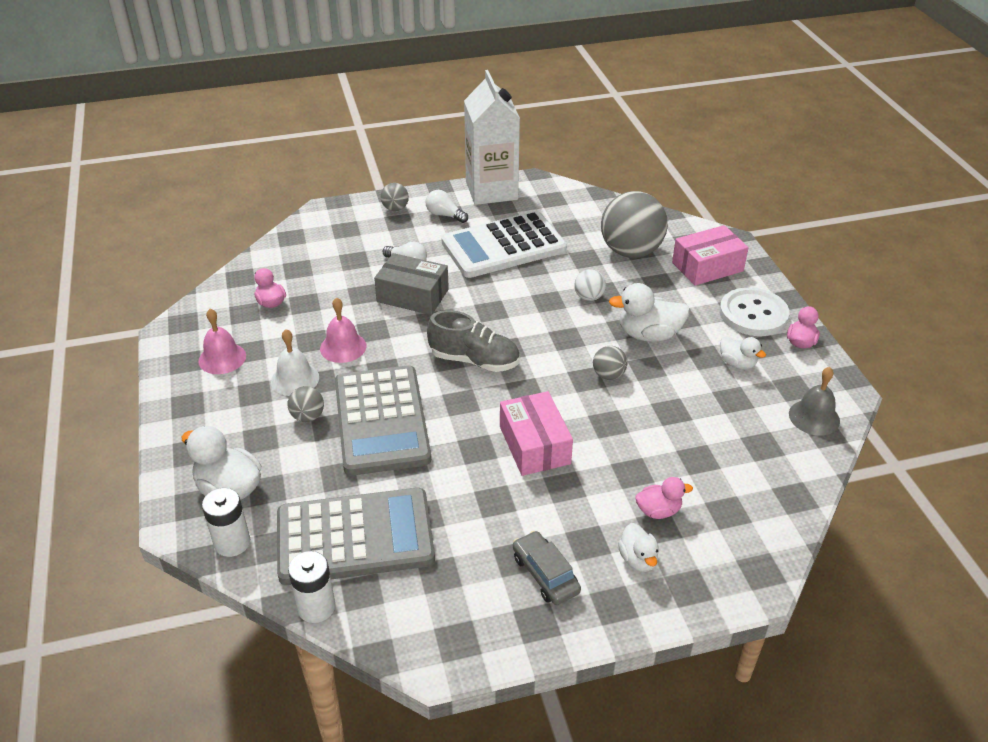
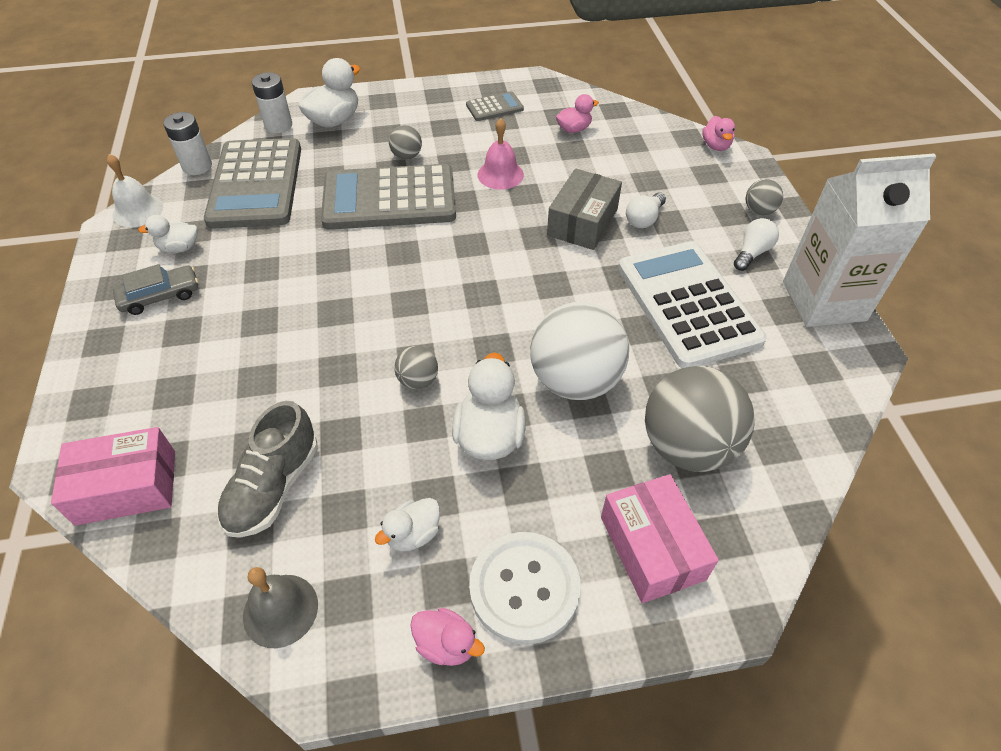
camera: 95 degrees right, 10 degrees up
(222, 358) = (494, 107): pink bell -> grey calculator
(295, 379) = (458, 147): white bell -> white bell (138, 211)
(474, 360) = (465, 265): grey shoe -> grey shoe (273, 487)
(534, 445) = (323, 303): pink box -> pink box (126, 487)
(589, 297) = (575, 380): white ball -> white ball, size x2.20
(638, 559) = (142, 366): white duck -> white duck (179, 248)
(658, 511) = (194, 394): pink duck -> pink duck (716, 146)

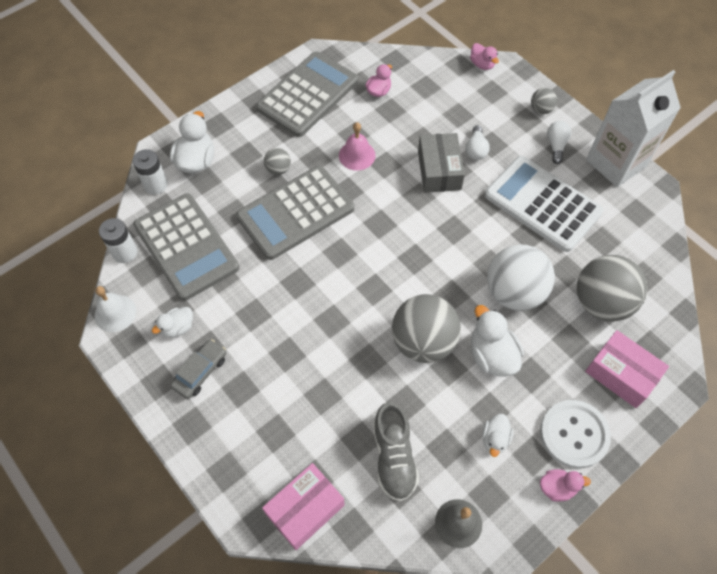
camera: 30 degrees left, 10 degrees up
(418, 380) = (423, 342): grey ball -> grey ball, size x2.20
(494, 107) = (308, 95): grey calculator -> grey calculator, size x2.22

